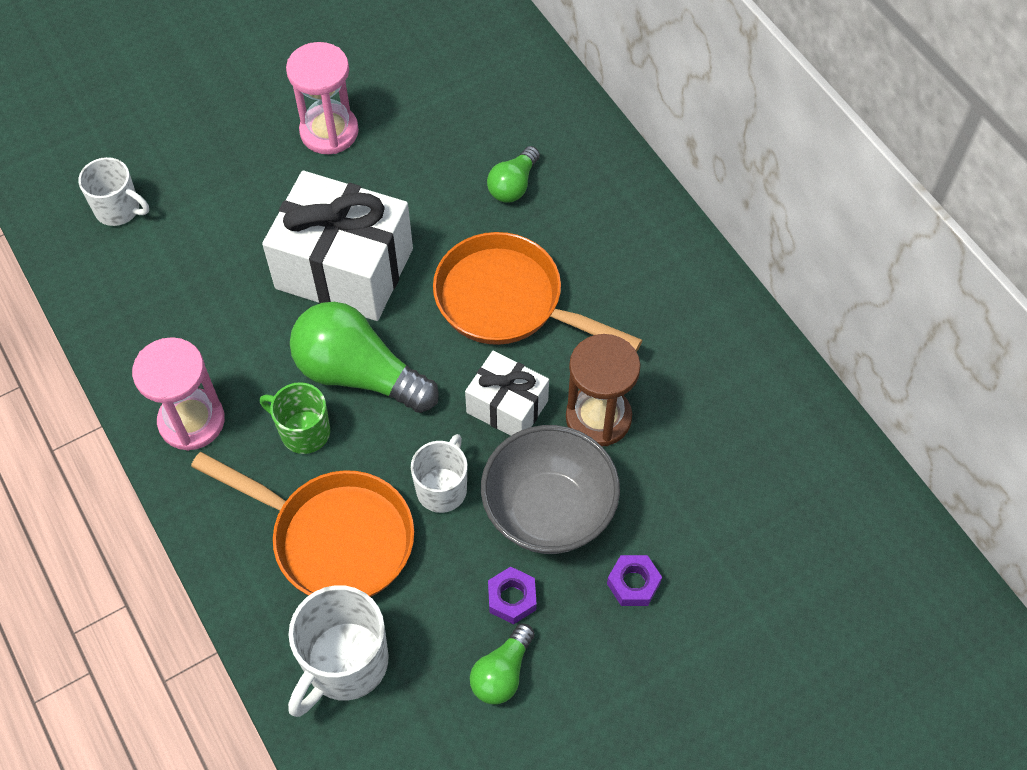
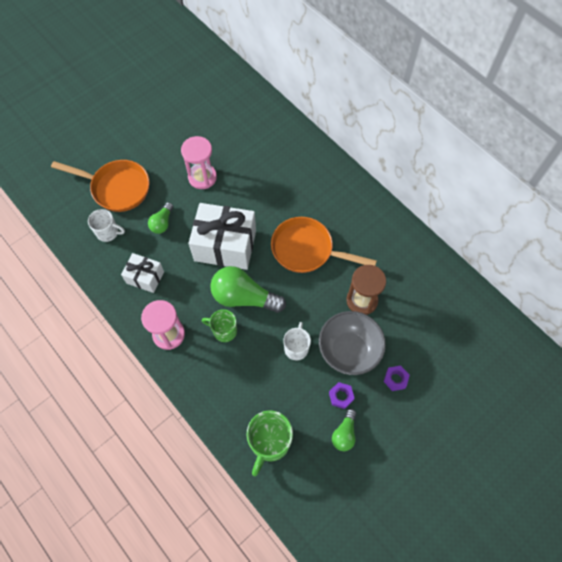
camera: 10 degrees left, 5 degrees up
(334, 538) = (250, 381): orange pan -> orange pan (117, 188)
(345, 663) = (269, 442): white mug -> green mug
(507, 406) = (318, 302): white gift -> white gift (145, 277)
(513, 185) = (296, 191): green light bulb -> green light bulb (162, 223)

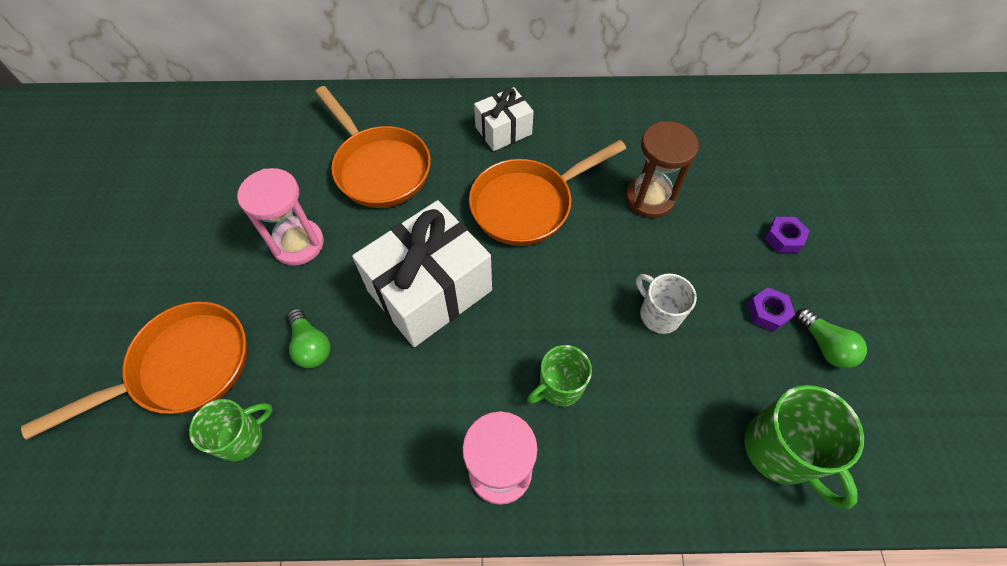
camera: 50 degrees left, 5 degrees down
(108, 232) = (241, 437): white mug -> green mug
(145, 277) = (373, 436): white gift -> white gift (503, 130)
(244, 297) = (530, 324): green light bulb -> none
(269, 173) = (379, 168): none -> orange pan
(348, 351) = (708, 259): grey bowl -> none

